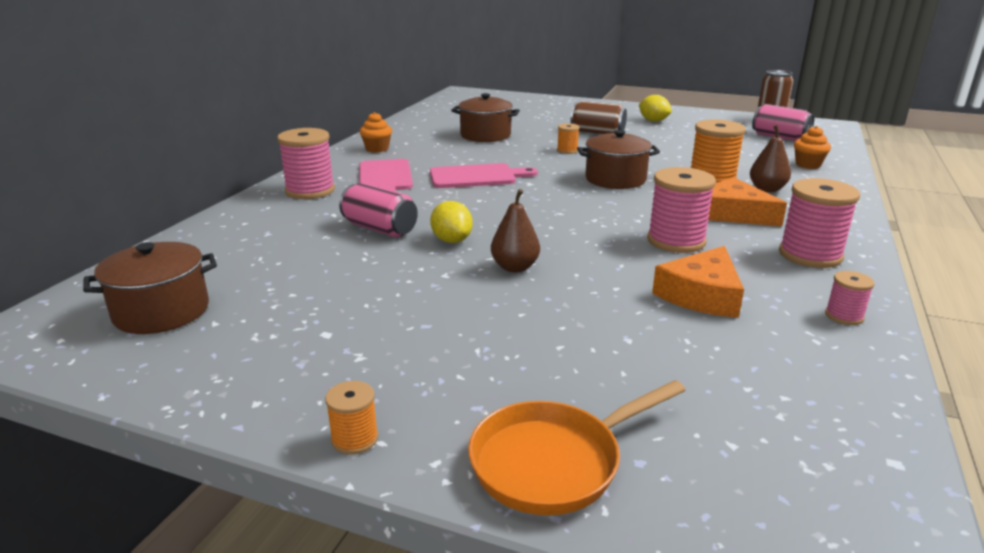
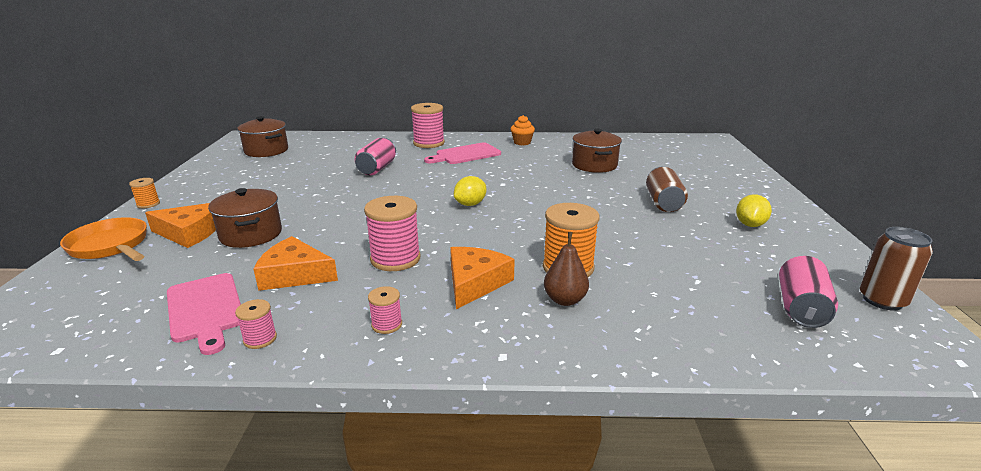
camera: 70 degrees right, 0 degrees up
(451, 240) = (366, 188): yellow lemon -> yellow lemon (470, 204)
(477, 176) = (490, 177): pink cutting board -> pink cutting board (205, 309)
(515, 267) = (329, 210): brown pear -> none
(535, 378) = (189, 233): none -> orange cheese
(567, 150) = (588, 197): orange spool -> none
(615, 179) = (528, 223): brown pot -> brown pot (251, 234)
(808, 165) = (691, 329): orange cupcake -> none
(810, 255) = (387, 324): pink spool -> pink spool, size x0.51

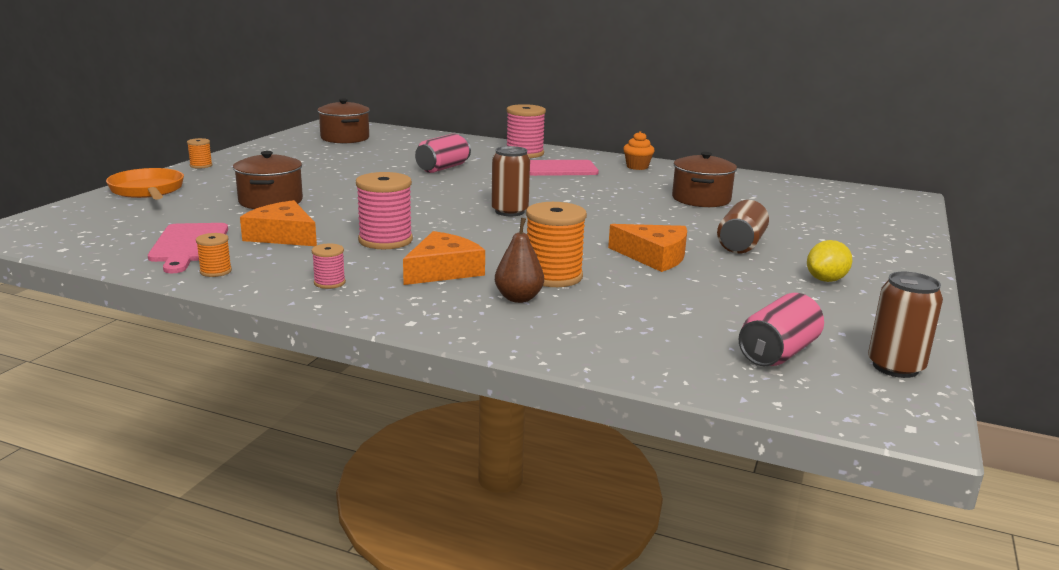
camera: 20 degrees right, 5 degrees down
(189, 233) = (219, 192): orange cheese -> orange cheese (654, 256)
(260, 339) = (215, 271): pink spool -> orange spool
(470, 204) = (509, 211): yellow lemon -> brown can

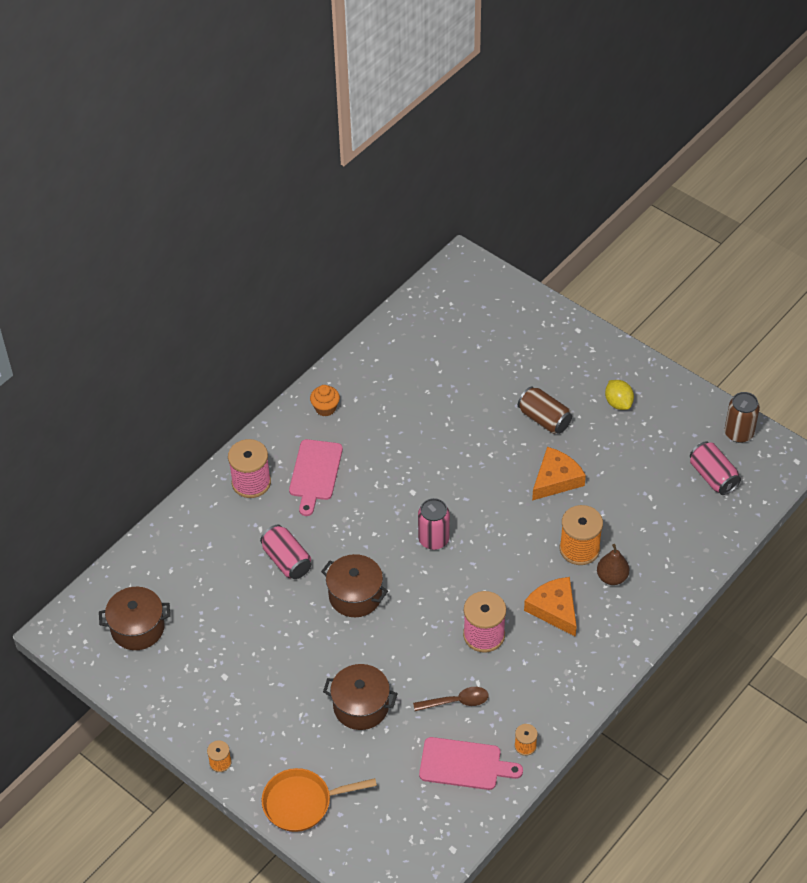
camera: 70 degrees left, 30 degrees up
(282, 236) = (456, 701): orange cheese -> brown spoon
(329, 283) = (562, 678): pink spool -> none
(509, 211) = (433, 539): brown can -> pink can
(701, 199) = (434, 400): brown pot -> brown pot (355, 595)

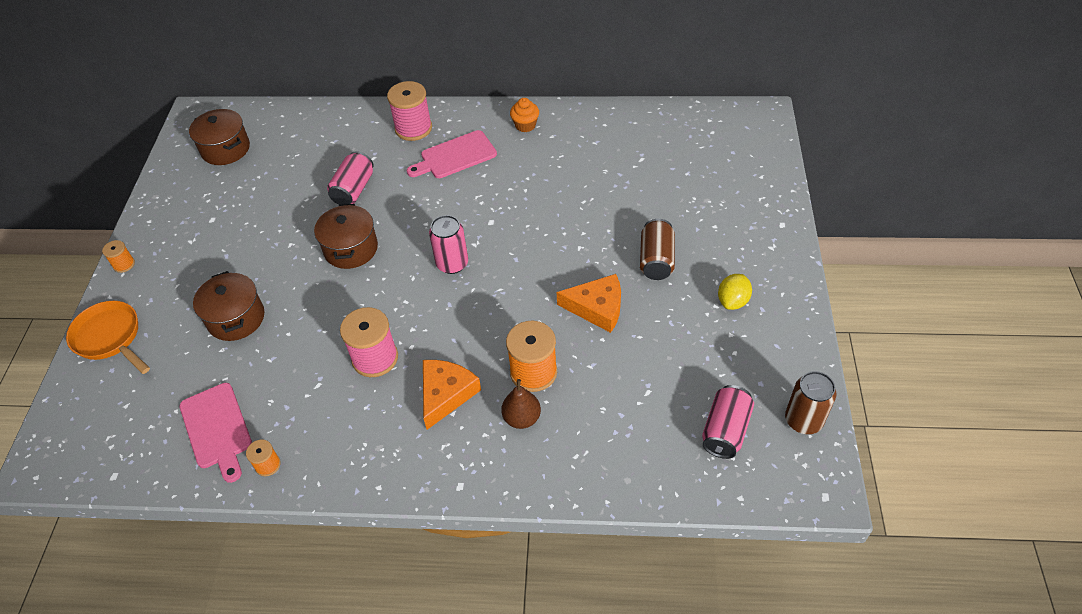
camera: 55 degrees right, 0 degrees up
(456, 701) = (285, 381): brown spoon -> none

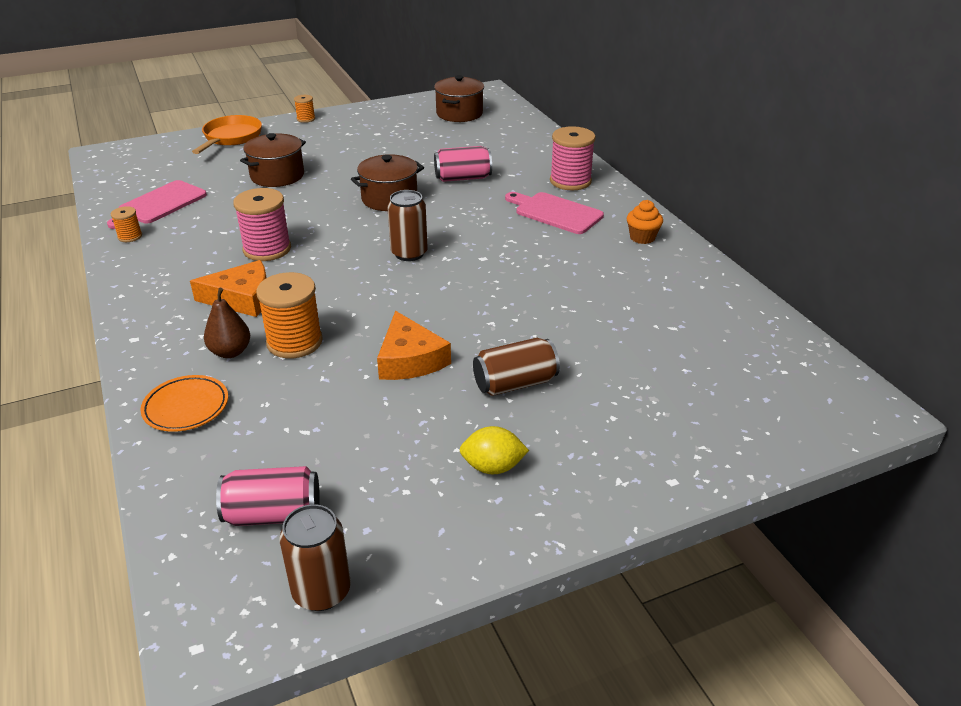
camera: 60 degrees right, 15 degrees down
(452, 263) = (409, 253): pink can -> brown can
(580, 462) = (186, 407): none -> orange plate

